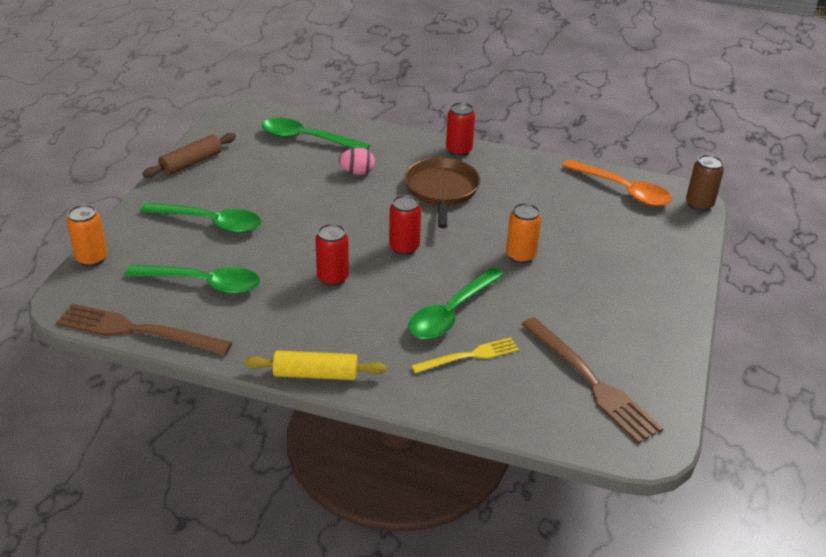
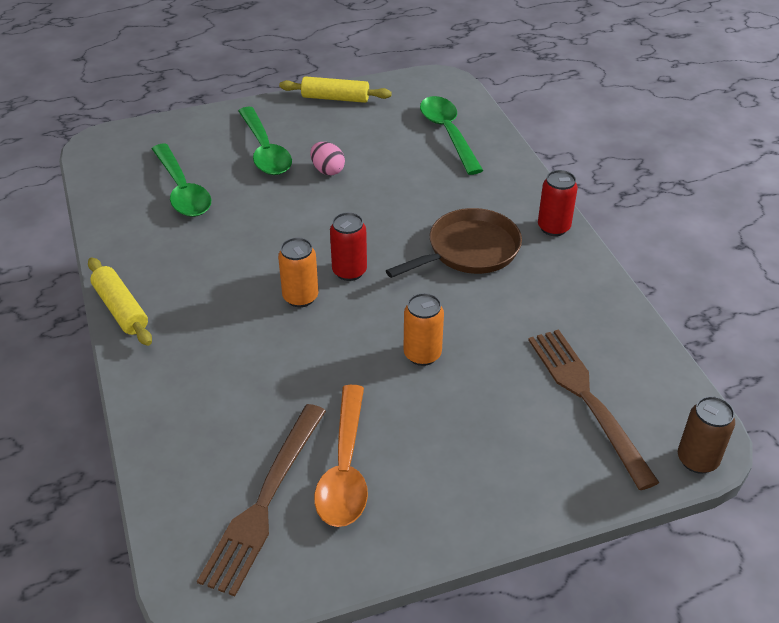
camera: 55 degrees right, 5 degrees up
(92, 258) = (160, 124): orange can -> orange can (300, 297)
(138, 331) = (95, 191): brown fork -> brown fork (588, 400)
(191, 163) = (335, 98): brown rolling pin -> yellow rolling pin
(333, 278) = (259, 252): red can -> none
(357, 172) = (433, 186): pink egg -> pink egg (327, 170)
(451, 313) = (281, 349): green spoon -> none
(469, 356) = (227, 392): yellow fork -> none
(623, 190) = (640, 380): orange spoon -> orange spoon (345, 468)

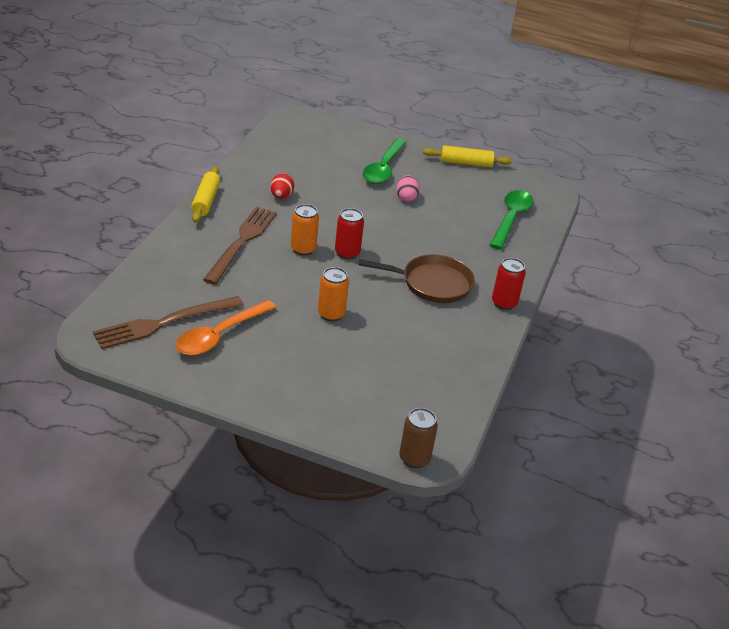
camera: 35 degrees right, 5 degrees down
(182, 190) = (310, 163): green spoon -> none
(199, 248) = (281, 196): none -> red egg
(335, 98) = (466, 163): yellow rolling pin -> yellow rolling pin turned 45 degrees counterclockwise
(588, 400) = (393, 392): brown fork -> brown fork (241, 242)

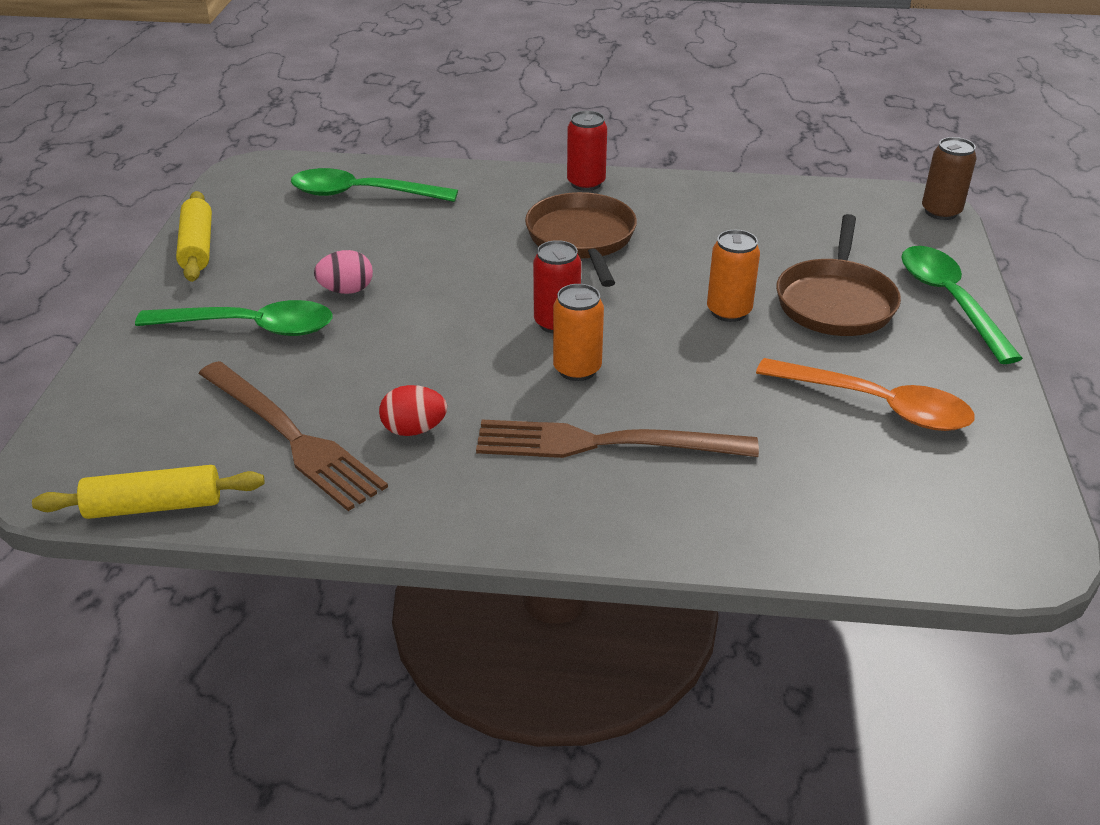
camera: 100 degrees left, 0 degrees up
(165, 322) = (903, 473): brown fork -> brown fork (290, 436)
(206, 201) = (487, 529): yellow rolling pin -> yellow rolling pin (154, 506)
(300, 409) = (950, 301): none -> green spoon
(322, 359) = (835, 302): none -> brown pan

